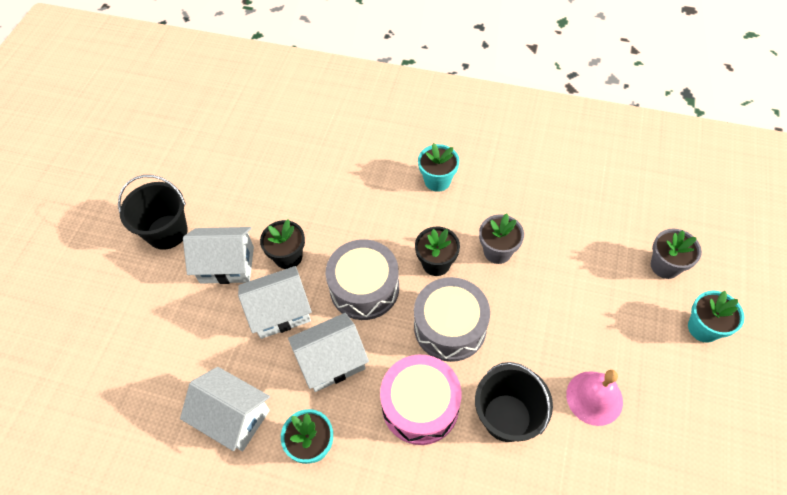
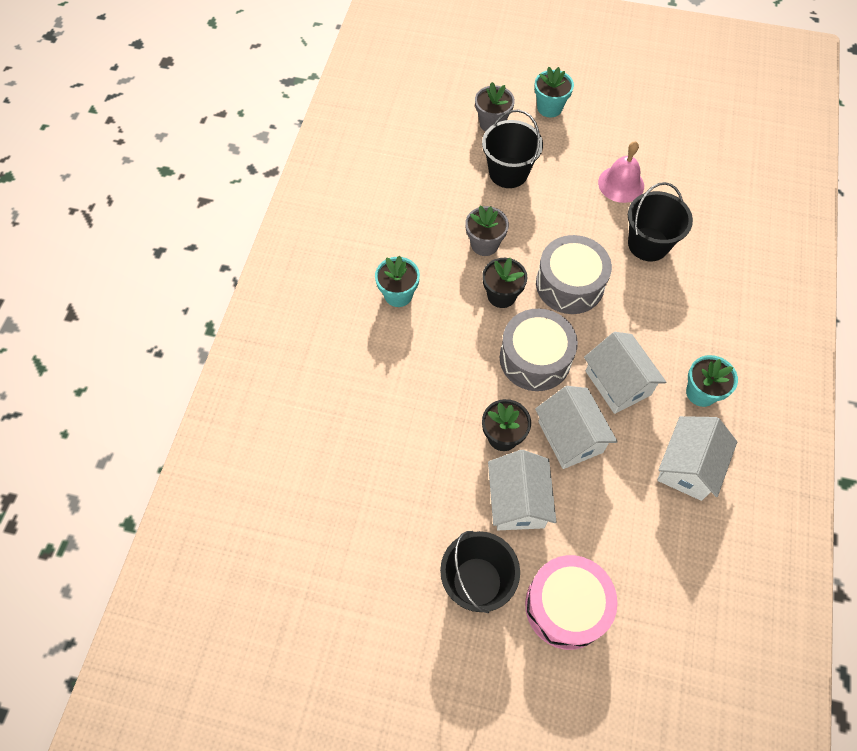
camera: 95 degrees left, 5 degrees up
(420, 405) = (649, 307): pink drum -> pink drum (566, 606)
(595, 278) = (508, 172): none -> black bucket

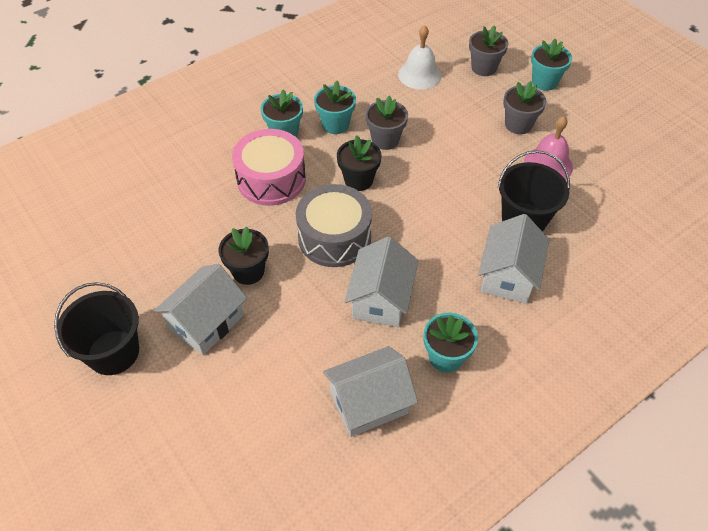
camera: 40 degrees right, 10 degrees down
(431, 257) = (335, 124): none -> turquoise flower pot
(449, 163) = (419, 75): none -> white bell
(508, 172) = (459, 105): black bucket -> none
(566, 606) = (153, 423): pink drum -> pink drum (271, 179)
(568, 161) = (518, 125): none -> grey flower pot
(569, 284) = (422, 206): grey drum -> none
(570, 437) = (298, 309): white house -> white house (508, 276)

